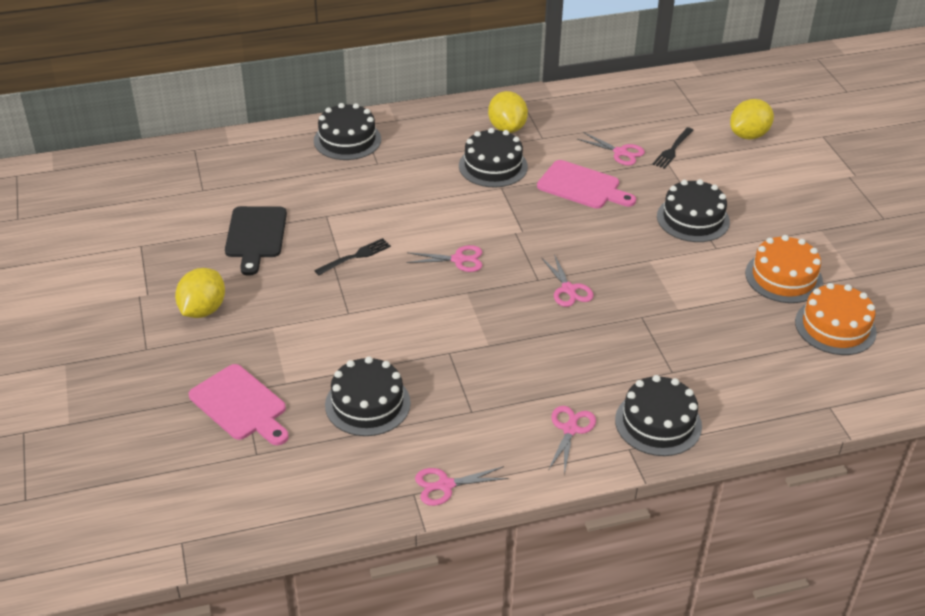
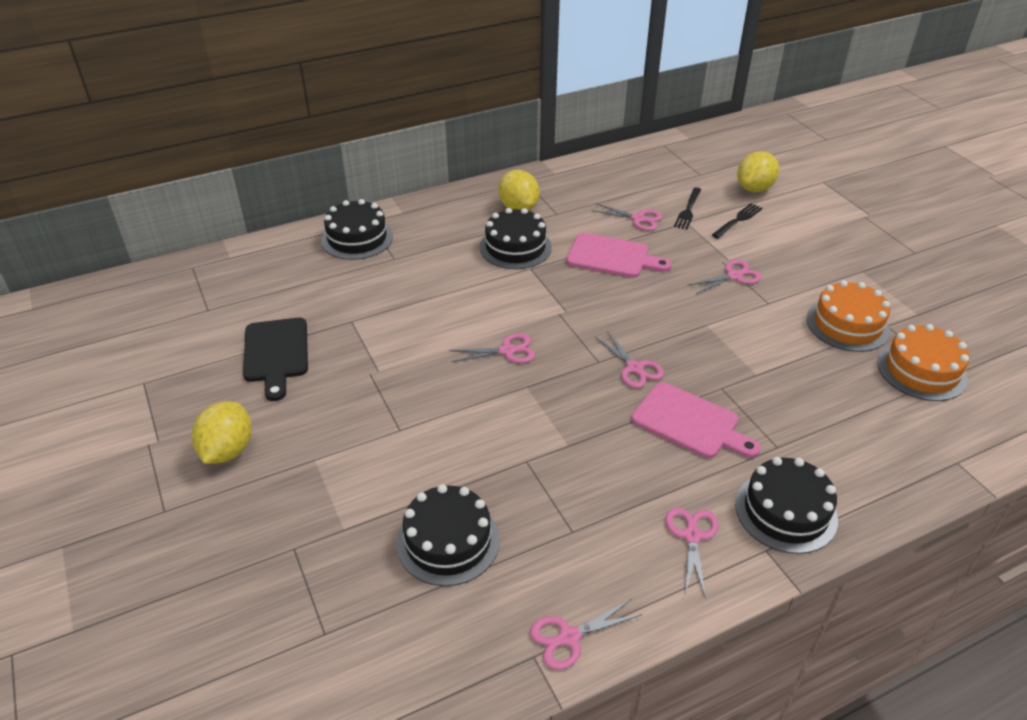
camera: 10 degrees left, 0 degrees up
(241, 405) = (293, 568): pink cutting board -> pink cutting board (690, 422)
(355, 256) = (393, 362): black fork -> black fork (738, 220)
(693, 219) = (734, 276): black cake -> pink scissors

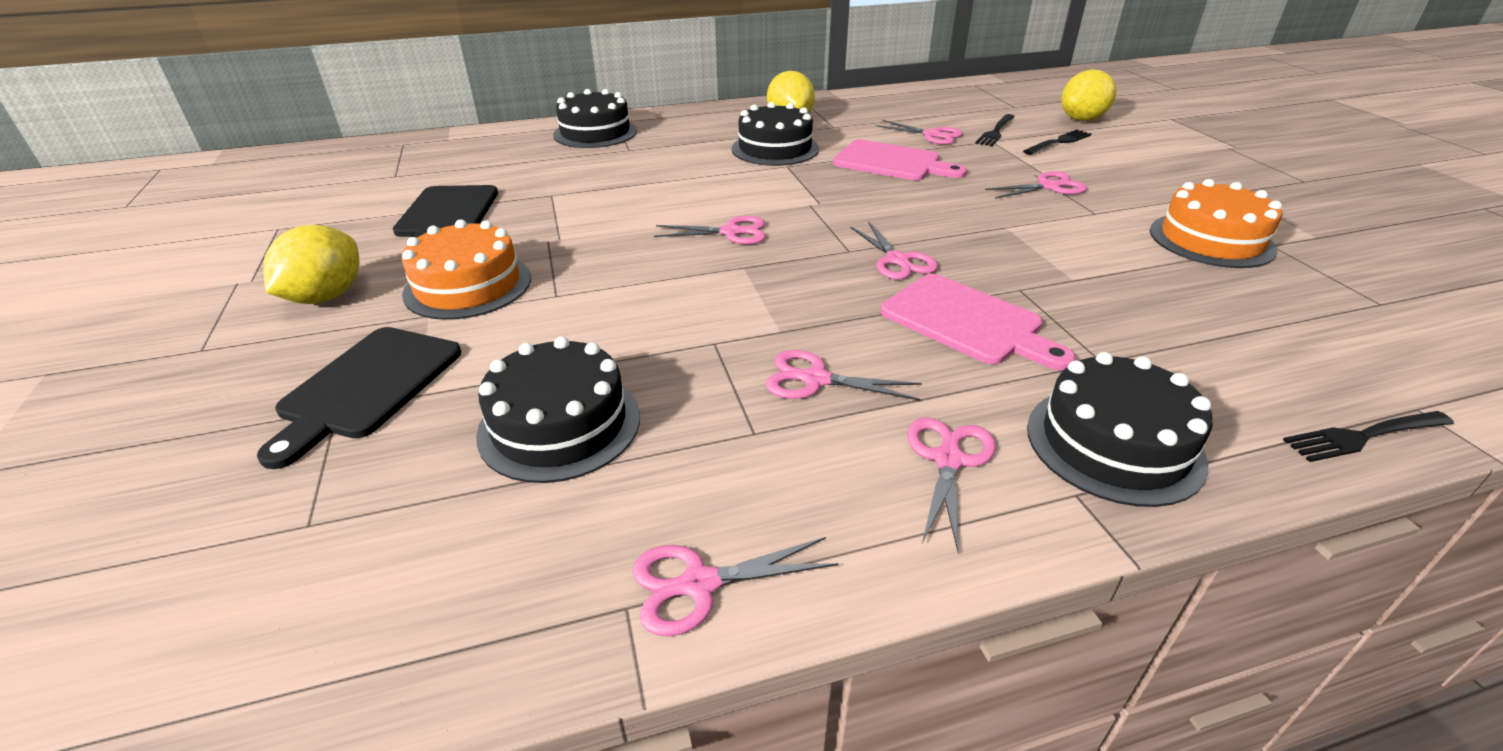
camera: 10 degrees right, 5 degrees down
(304, 528) = (367, 387): none -> black cutting board
(601, 484) = (815, 379): none -> pink scissors
(921, 370) = (1333, 294): orange cake -> orange cake (468, 285)
(924, 487) = (1363, 436): none -> black fork

